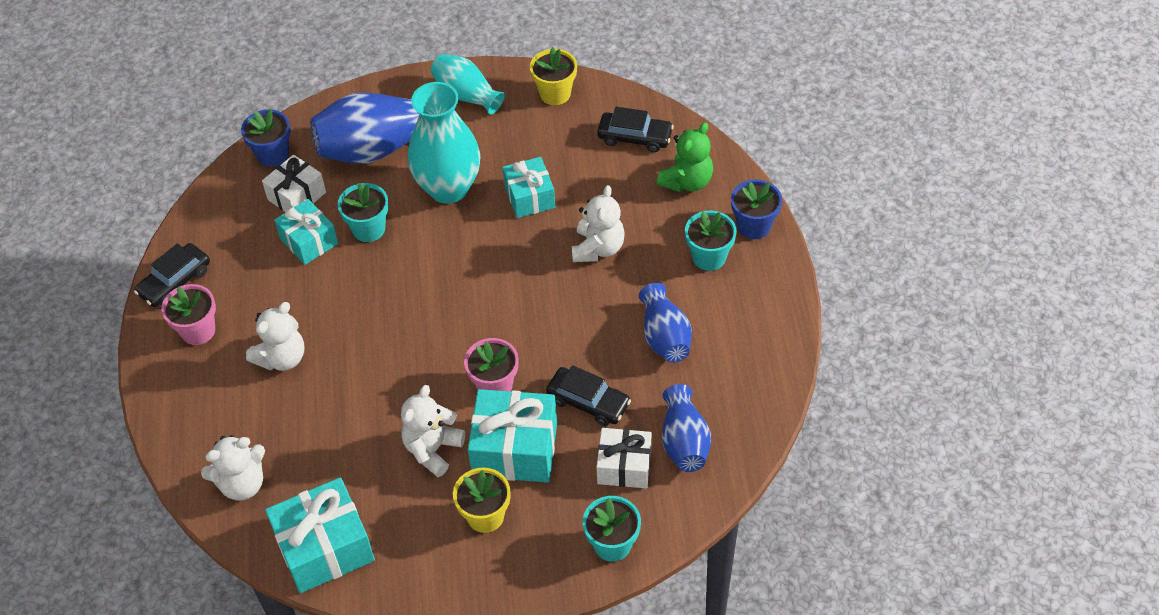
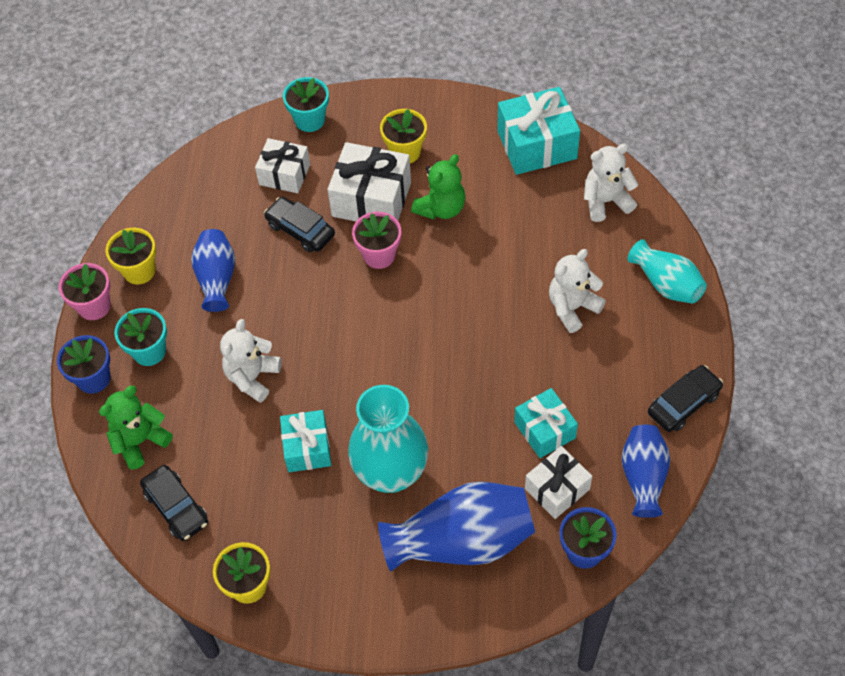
camera: 170 degrees left, 5 degrees up
(198, 331) = (655, 346): pink flower pot -> pink flower pot (94, 306)
(368, 229) = (481, 435): turquoise flower pot -> none
(433, 449) = (441, 208): white teddy bear -> green teddy bear
(466, 95) = (351, 601): turquoise vase -> turquoise vase (666, 284)
(515, 449) = (371, 199): turquoise gift -> white gift
(635, 137) = (176, 507): black car -> black car turned 150 degrees counterclockwise
(684, 442) = (230, 187): blue vase -> blue vase (643, 477)
(751, 333) = (139, 271): none -> yellow flower pot

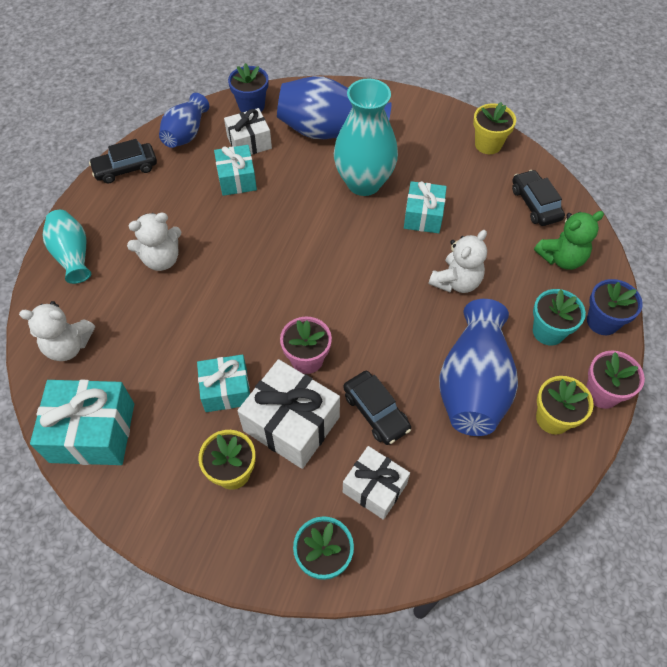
camera: 165 degrees left, 0 degrees up
(217, 278) = (473, 384): blue vase -> blue vase, size x1.65
(441, 208) = (226, 390): green teddy bear -> turquoise gift

